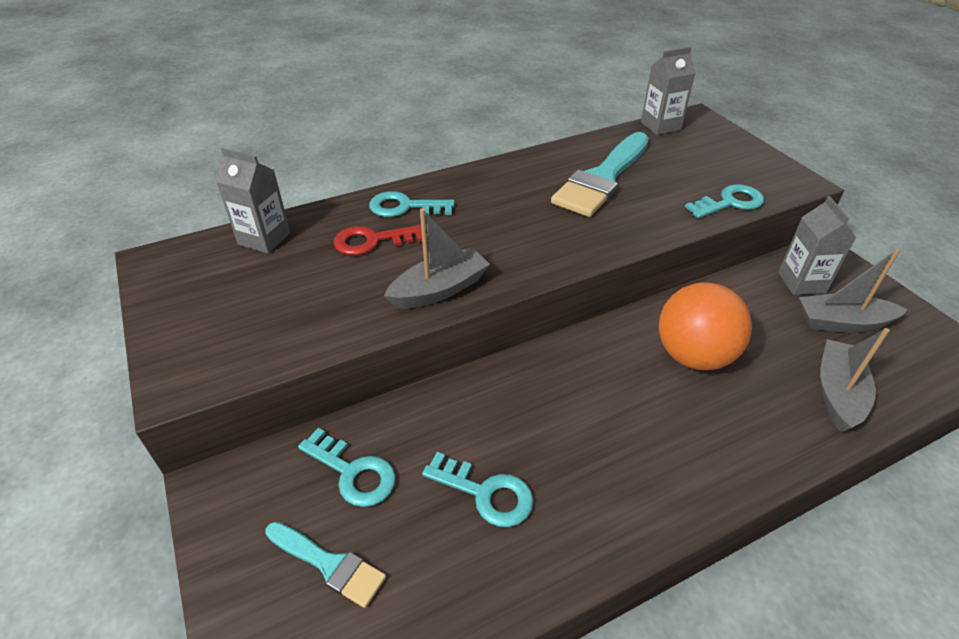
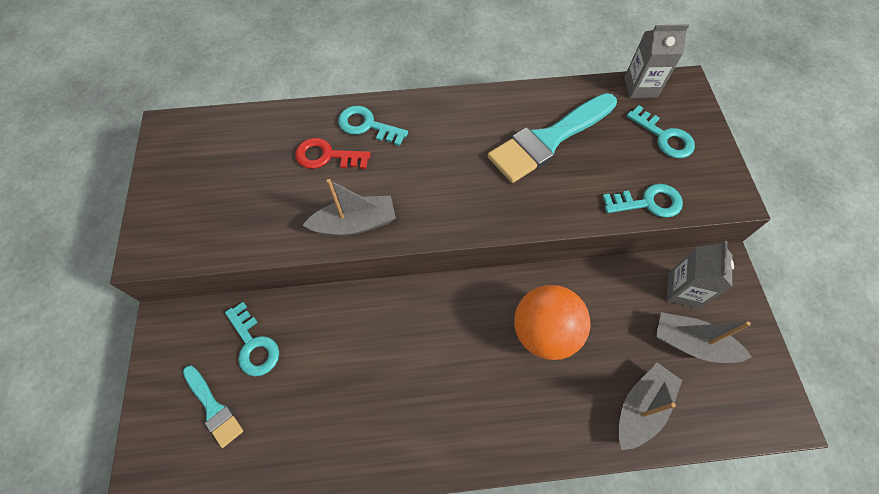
camera: 20 degrees right, 20 degrees up
(264, 239) = (249, 129): grey carton -> none
(486, 493) = (332, 394): turquoise key -> turquoise key (664, 137)

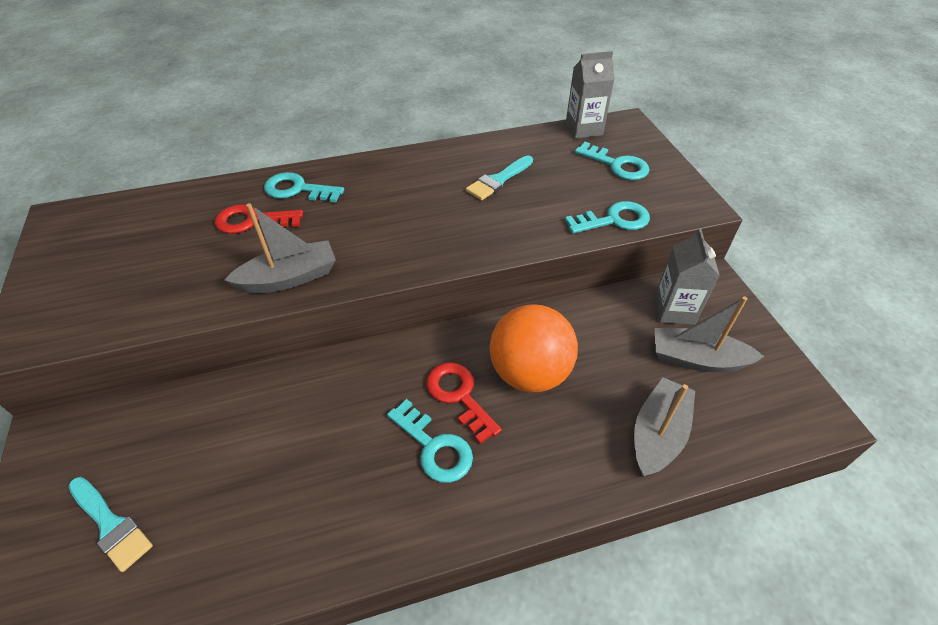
camera: 10 degrees left, 15 degrees down
(254, 345) = (168, 441): turquoise key -> turquoise key (434, 447)
(482, 344) = (459, 396): none -> red key
(548, 140) = (498, 180): turquoise brush -> turquoise brush, size x0.53

